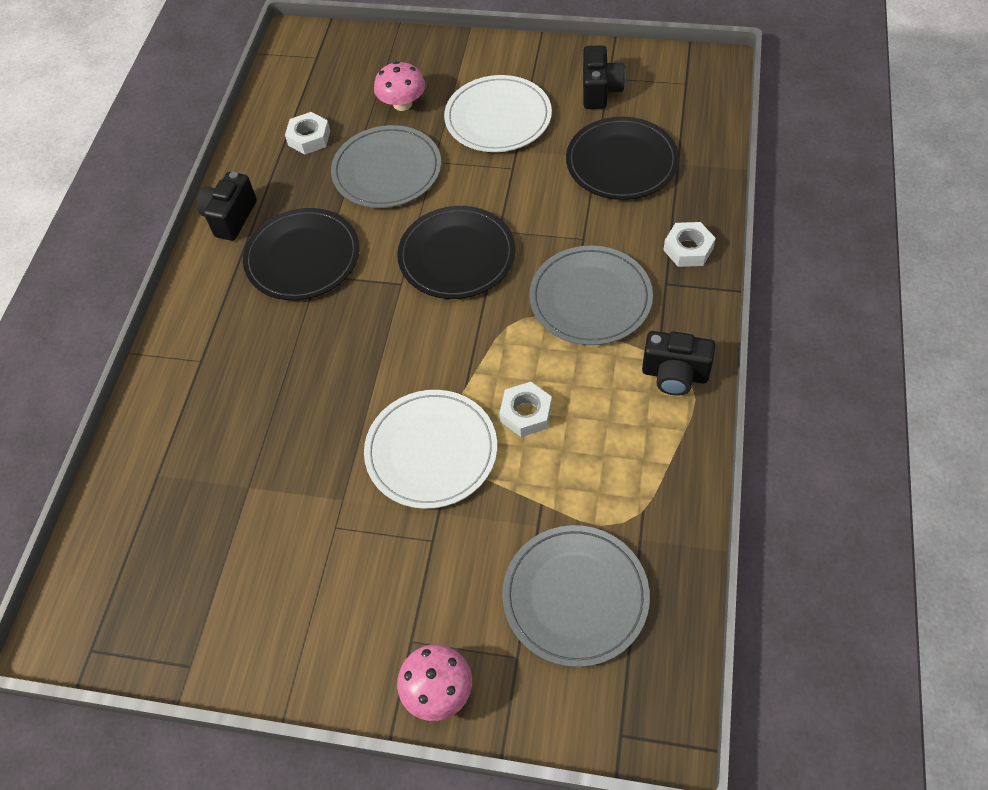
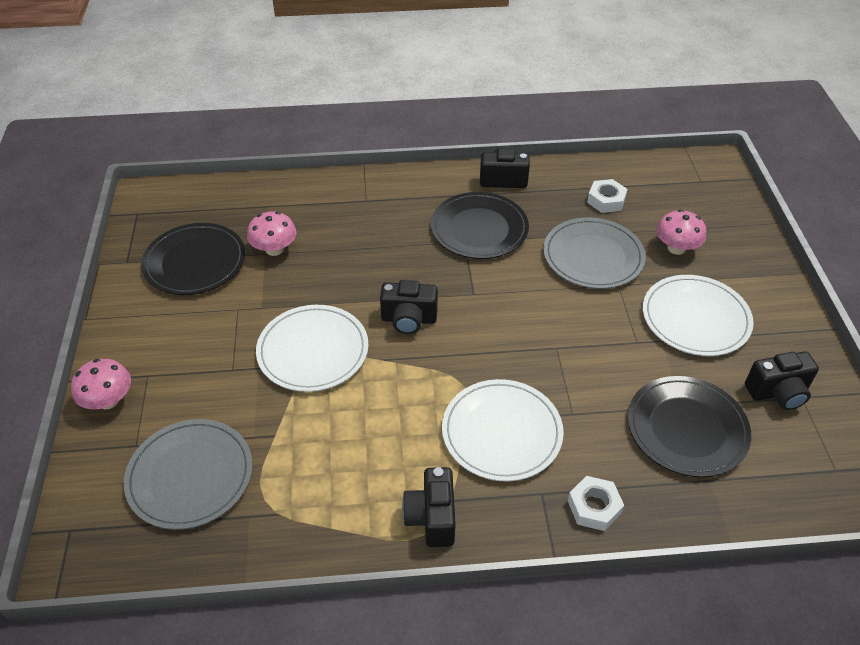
camera: 70 degrees right, 10 degrees down
(245, 474) = (274, 249): none -> pink mushroom
(417, 350) = (409, 319): none -> black camera
(457, 256) = (516, 324): black plate -> black plate (195, 262)
(526, 413) = (362, 407): white nut -> none
(590, 298) = (502, 432): grey plate -> white plate

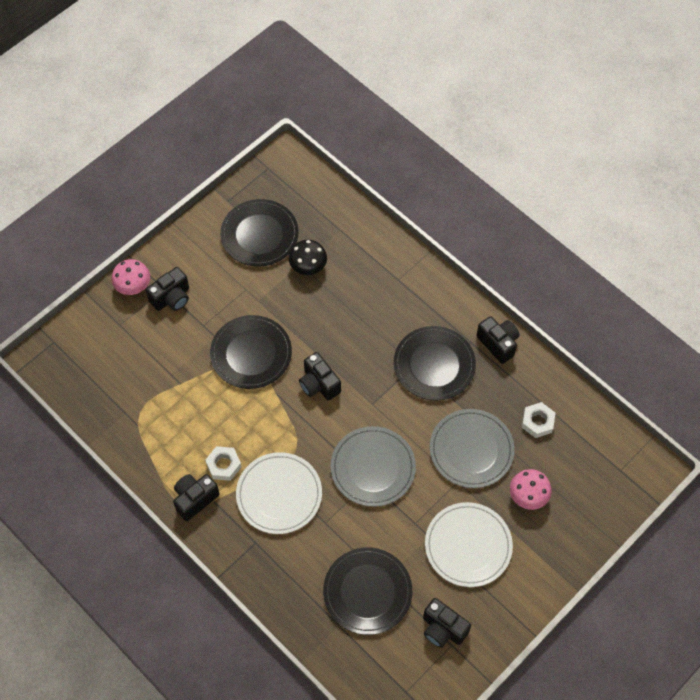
camera: 50 degrees right, 15 degrees up
(167, 376) = (171, 298): none -> black camera
(190, 476) = (124, 366): grey plate -> grey plate (373, 467)
(274, 249) = (308, 266): pink mushroom -> black mushroom
(313, 351) = (251, 353): white plate -> black plate
(594, 507) = (268, 575): white nut -> white nut (223, 465)

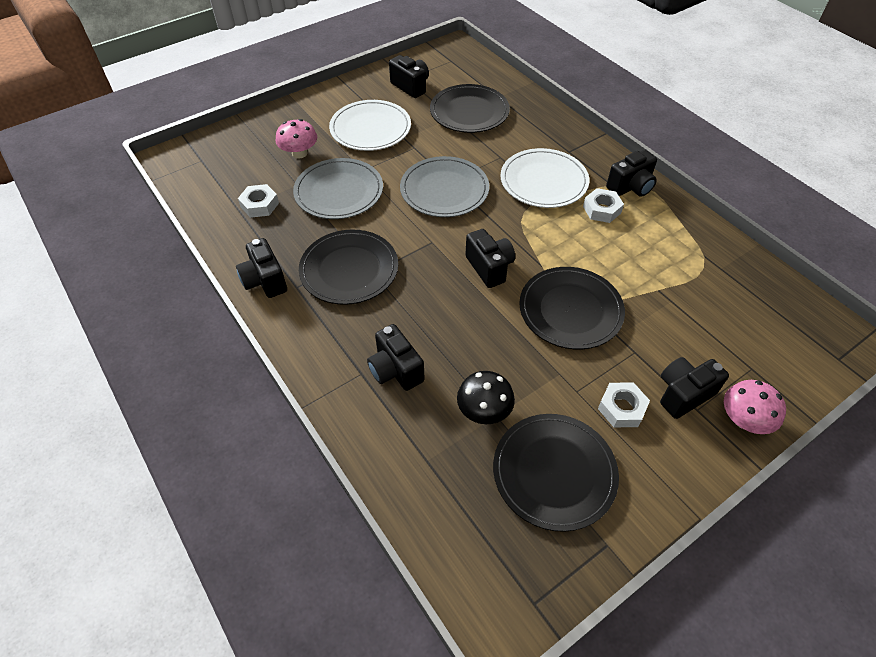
camera: 170 degrees left, 10 degrees down
(215, 282) = (621, 408): none -> white nut
(374, 285) = (395, 370): none -> black camera

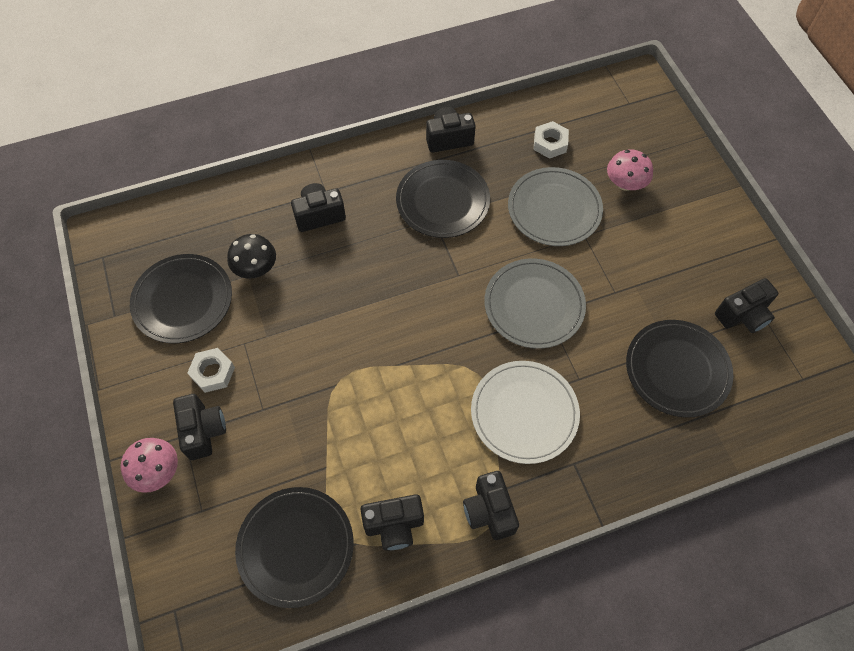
camera: 105 degrees right, 10 degrees up
(370, 128) = (659, 255): white plate -> none
(489, 267) = (408, 316): black camera -> black camera (394, 525)
(570, 310) = (331, 371): black plate -> black plate (295, 547)
(602, 209) = (459, 460): white nut -> none

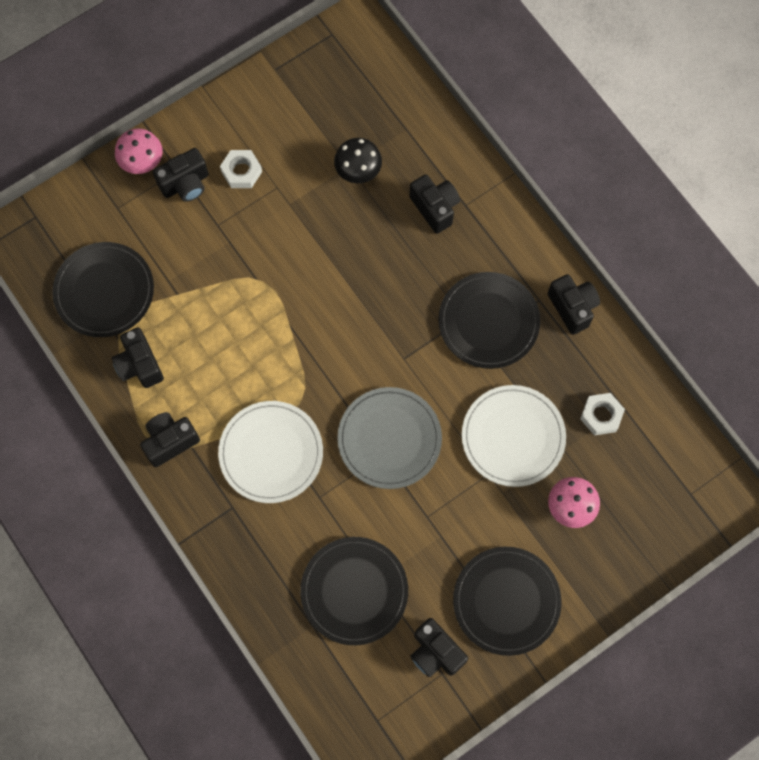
camera: 75 degrees right, 10 degrees up
(183, 300) = (306, 120): black plate -> black plate (506, 601)
(554, 209) = (513, 437): grey plate -> white plate

